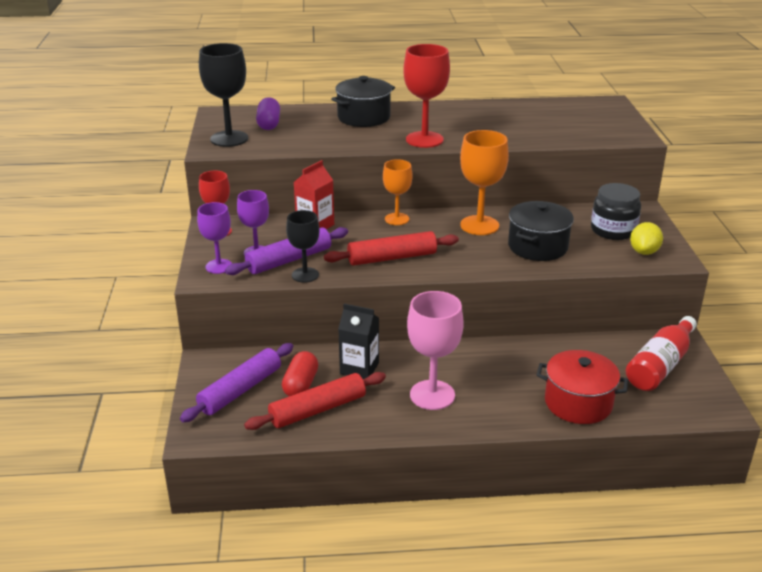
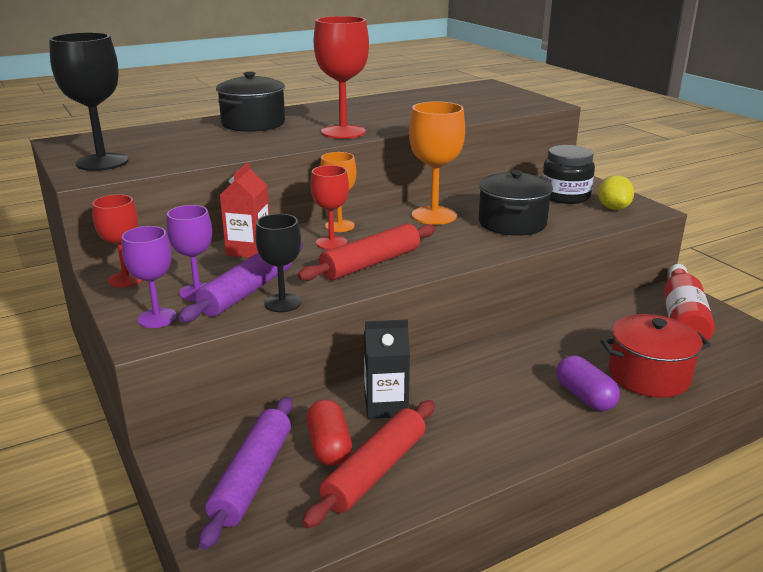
camera: 25 degrees left, 5 degrees down
(269, 124) = (142, 143): purple capsule -> purple capsule (585, 397)
(378, 233) = (331, 243): none -> red goblet
(432, 395) = (495, 412): pink goblet -> none

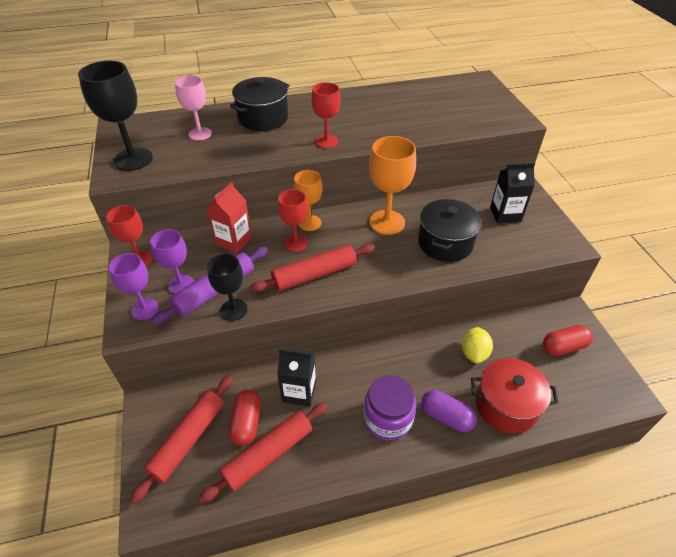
camera: 15 degrees right, 20 degrees up
(180, 139) = (200, 134): none -> pink goblet
(252, 477) = (188, 439): purple rolling pin -> red rolling pin
(343, 132) = (326, 141): red goblet -> red goblet, size x0.64
(514, 410) = (388, 418): none -> purple jar
(565, 196) = (505, 214): black jar -> black carton
(585, 397) = (446, 417): purple capsule -> purple capsule turned 45 degrees counterclockwise
(613, 208) = (539, 238): yellow lemon -> yellow lemon (474, 353)
(682, 318) = (563, 347): red bottle -> red capsule

